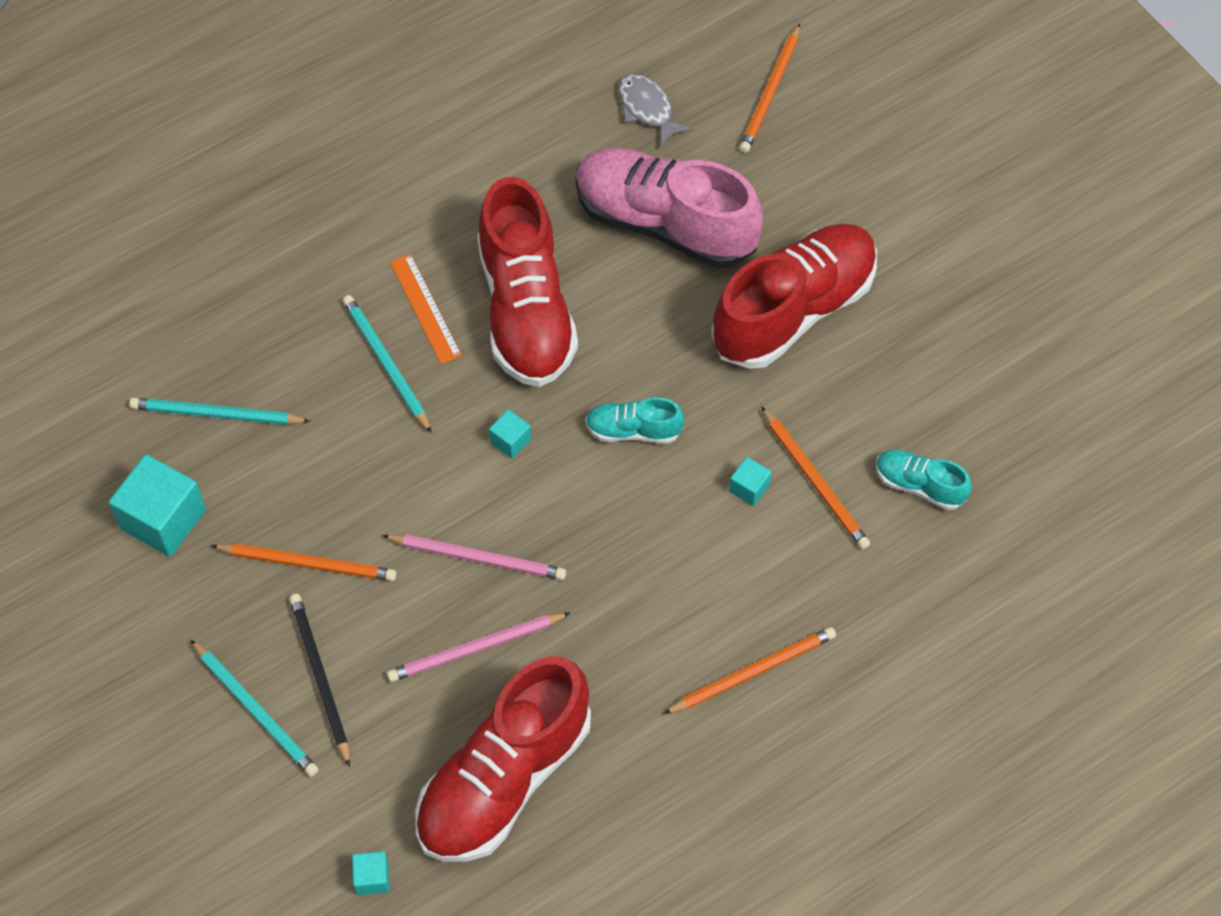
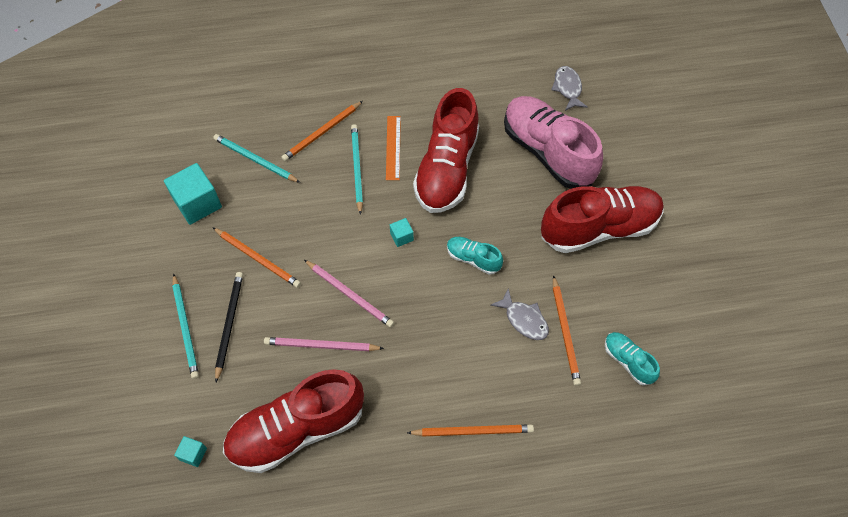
camera: 25 degrees right, 0 degrees up
(749, 488) = (524, 319): turquoise cube -> grey fish
(770, 92) = (642, 104): orange pencil -> orange pencil (322, 133)

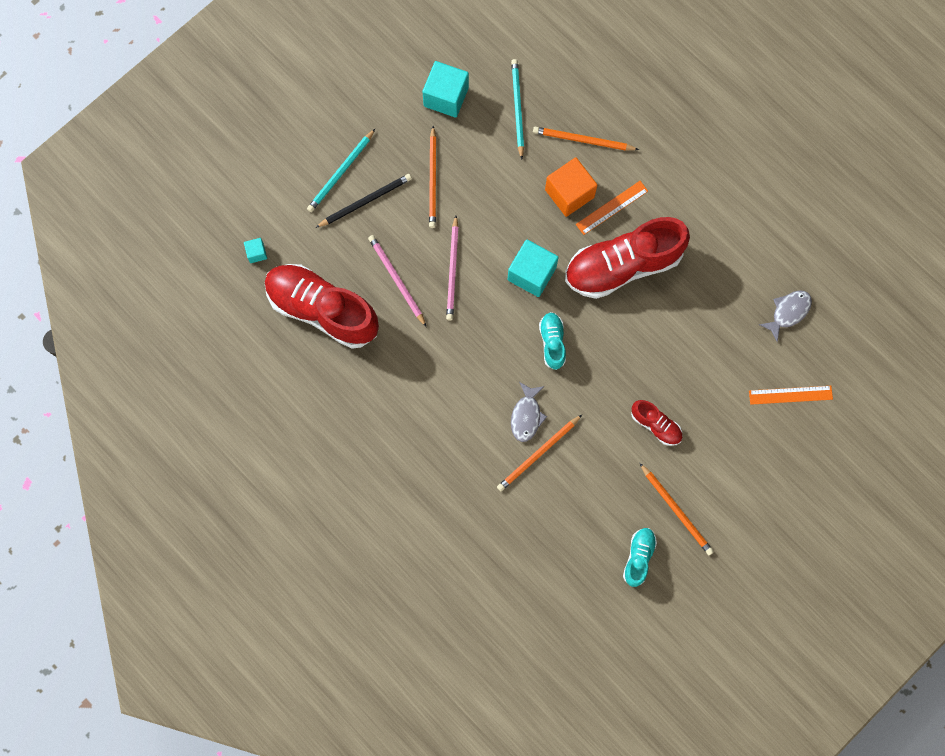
camera: 55 degrees right, 15 degrees up
(357, 168) = (569, 193): turquoise pencil -> orange cube
(401, 237) = (531, 274): turquoise cube -> turquoise cube, size x2.07
(473, 431) = (408, 435): orange pencil -> orange pencil (676, 510)
(547, 152) = (703, 337): pink shoe -> none
(599, 228) = (655, 425): red shoe -> red shoe, size x0.46
(628, 361) = (547, 517): turquoise shoe -> turquoise shoe (638, 557)
(635, 125) = (790, 395): none -> orange ruler

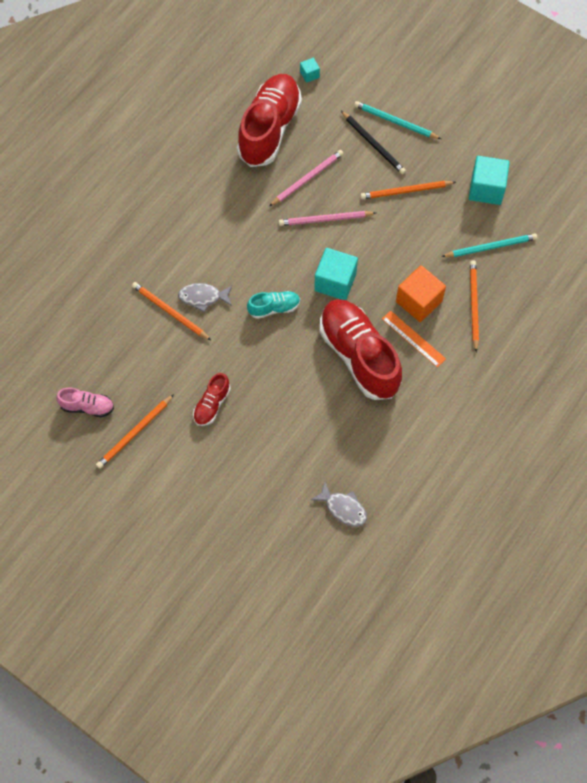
camera: 80 degrees right, 10 degrees down
(638, 557) = (87, 407): turquoise shoe -> pink shoe
(790, 395) = (261, 520): orange ruler -> none

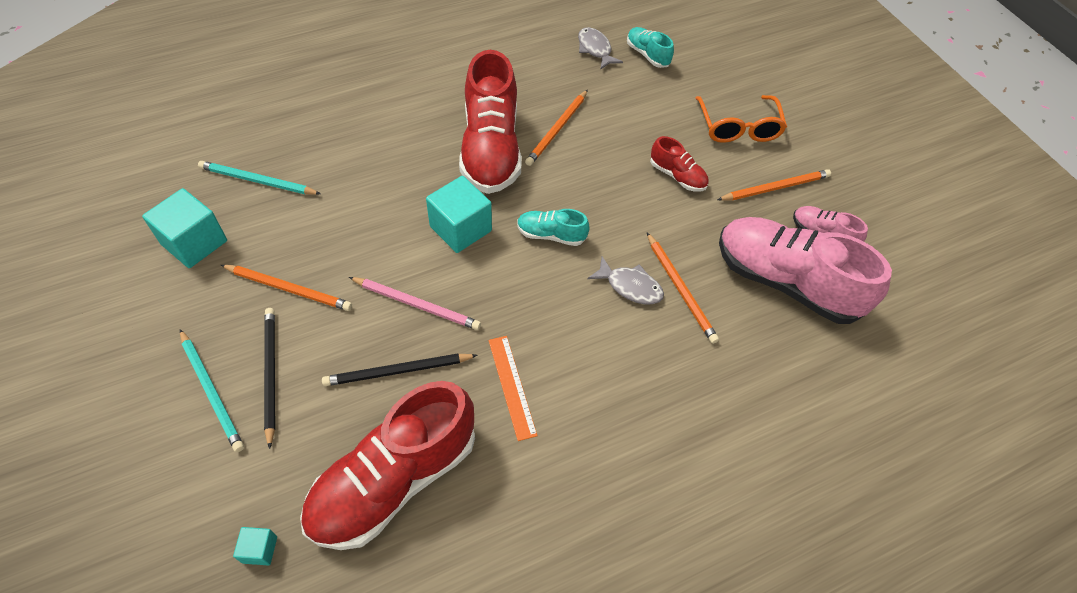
camera: 155 degrees left, 10 degrees down
(102, 353) = (786, 282): none -> pink shoe
(184, 481) = (738, 128): none -> orange glasses
(212, 404) = (677, 176): red shoe -> red shoe turned 75 degrees clockwise
(296, 527) = (647, 55): none -> turquoise shoe
(307, 179) = (397, 371): pink pencil -> black pencil
(413, 338) = (422, 138): orange ruler -> orange ruler (511, 386)
(418, 301) = (386, 167): orange cube -> none
(473, 305) = (333, 138): orange pencil -> orange pencil (557, 130)

